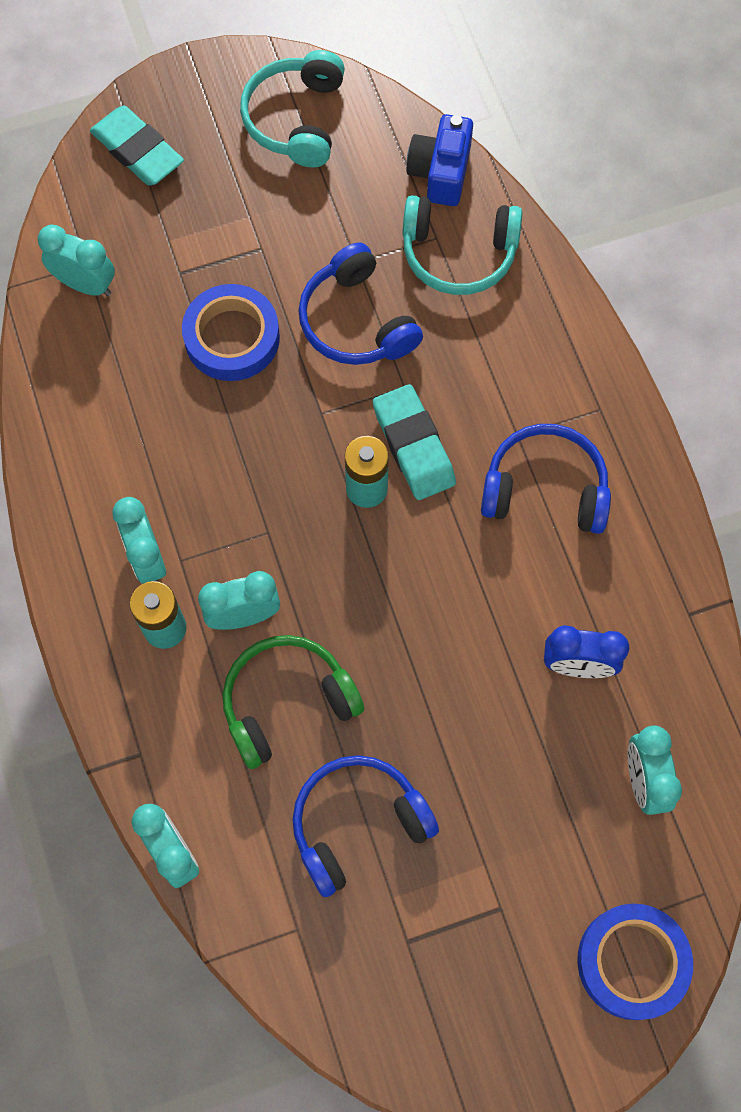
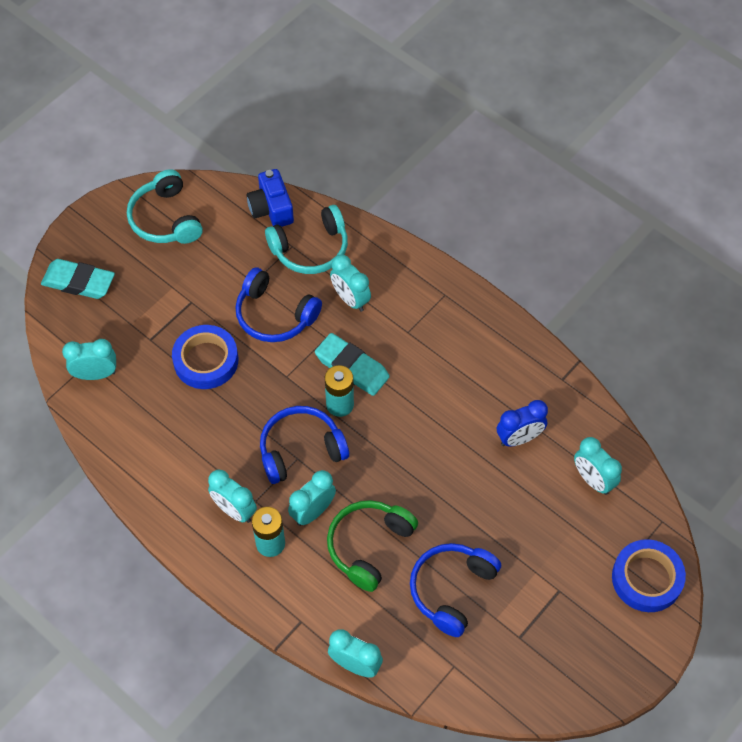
camera: 30 degrees left, 10 degrees down
(468, 350) = (350, 299): none -> turquoise clock
(545, 489) = (441, 353): blue headphones -> blue headphones (301, 450)

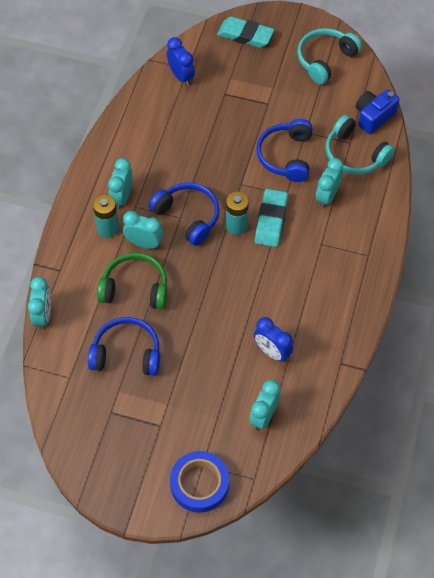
camera: 65 degrees right, 0 degrees up
(79, 282) = (245, 35): turquoise eraser -> turquoise eraser turned 60 degrees counterclockwise
(96, 374) = (181, 76): turquoise clock -> blue clock
(206, 360) = (226, 132): blue tape -> none

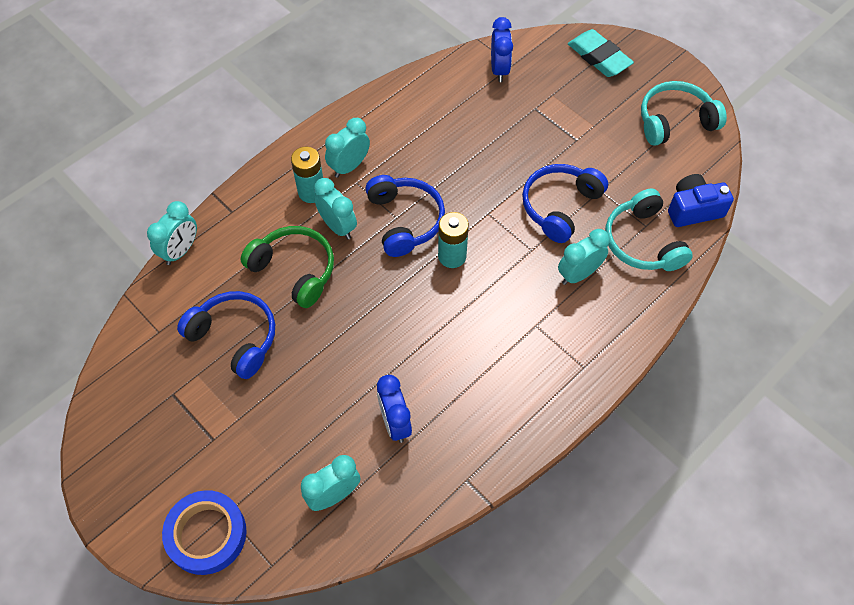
camera: 30 degrees right, 0 degrees up
(271, 220) = (494, 270): turquoise eraser -> none

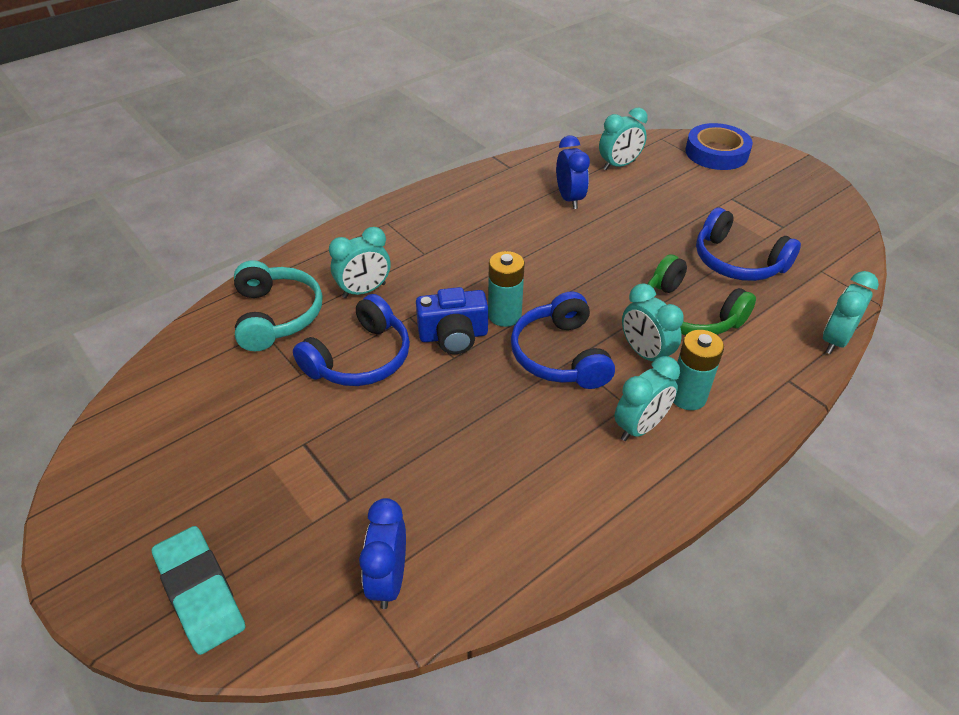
camera: 175 degrees left, 15 degrees down
(675, 121) = (143, 460): turquoise headphones -> none
(693, 209) = (195, 344): blue camera -> blue camera (453, 336)

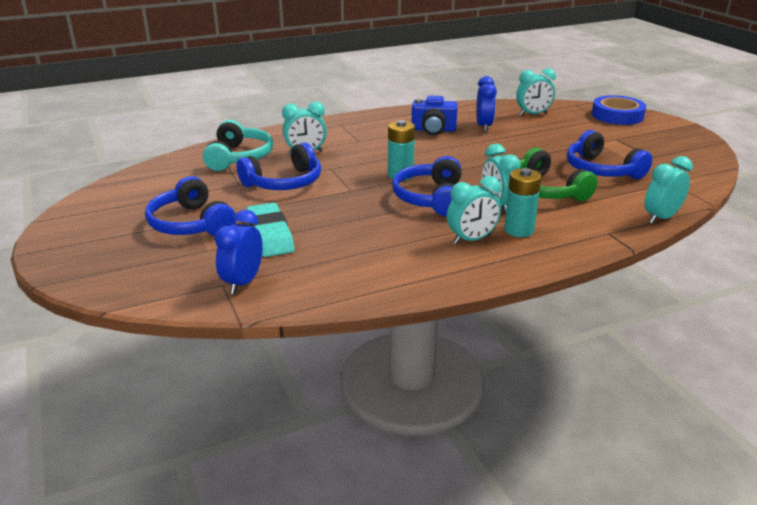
camera: 15 degrees right, 15 degrees down
(200, 593) = (115, 269): turquoise eraser -> turquoise eraser (270, 235)
(268, 472) = (191, 224): none -> blue headphones
(453, 336) = (357, 180): blue camera -> blue camera (433, 130)

